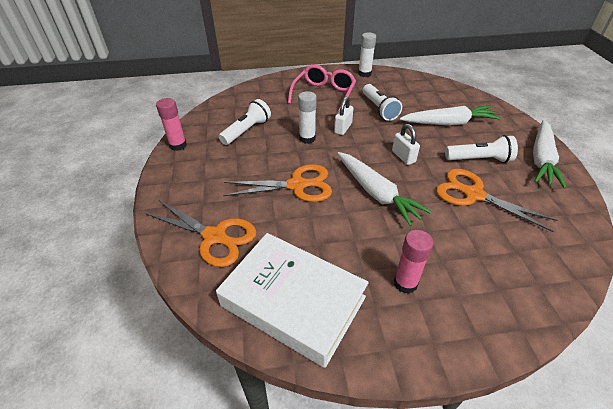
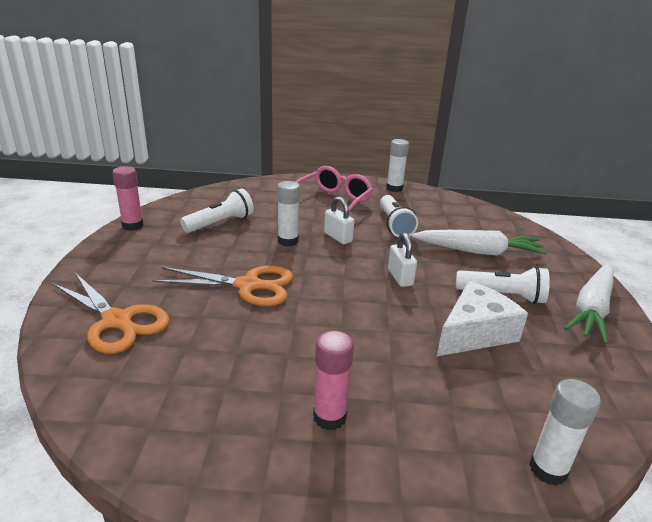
camera: 10 degrees right, 15 degrees down
(293, 301) = (170, 408): white book -> none
(343, 128) = (338, 237): white padlock -> white padlock turned 75 degrees counterclockwise
(376, 193) = (344, 310): white carrot -> none
(473, 194) = (475, 333): orange scissors -> white cheese
(557, 290) = (548, 469): none -> white glue stick

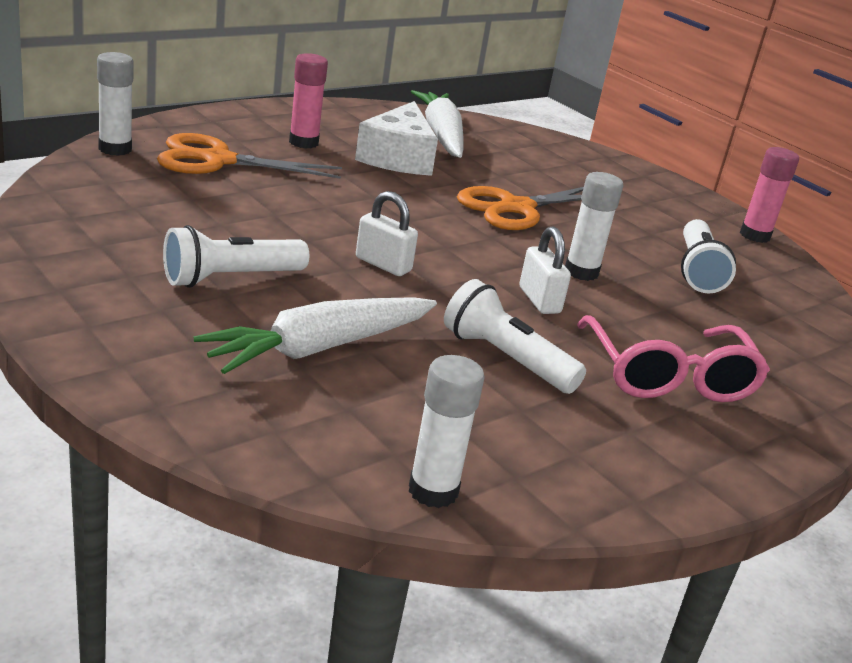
camera: 135 degrees right, 0 degrees up
(117, 321) = (548, 157): orange scissors -> orange scissors (217, 160)
(338, 237) = (539, 300): white padlock -> white padlock turned 60 degrees clockwise
(394, 188) = (649, 478): white glue stick -> white glue stick (433, 491)
(475, 333) = (235, 224): white cheese -> white cheese (398, 157)
(591, 309) = (89, 296): white carrot -> white carrot (441, 135)

